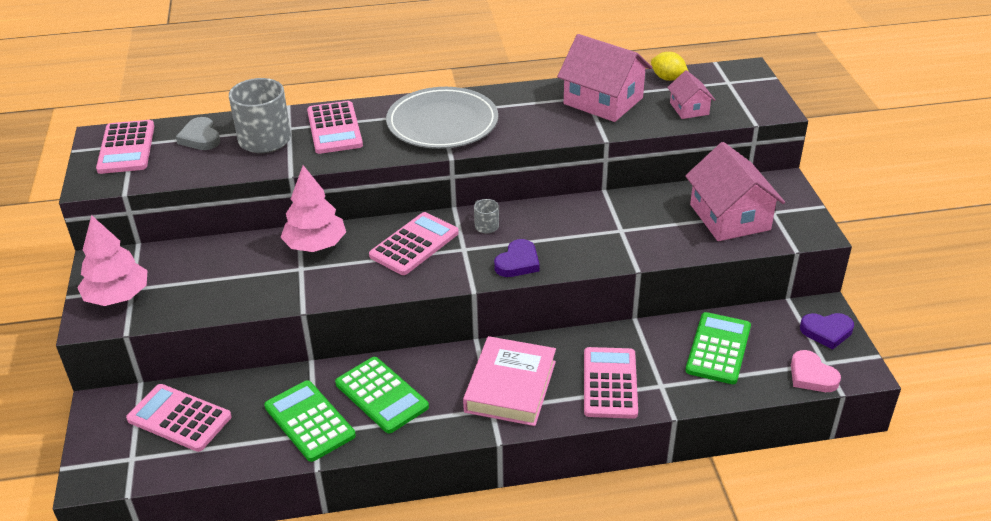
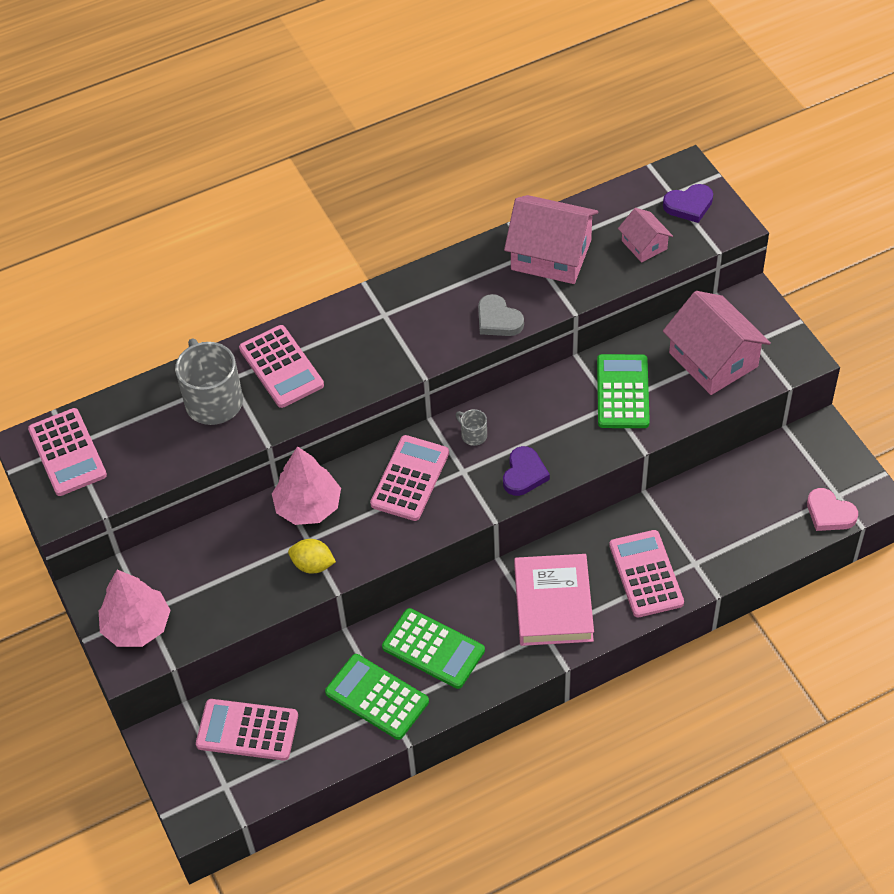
camera: 15 degrees left, 15 degrees up
(200, 138) = (141, 417): grey heart -> grey heart (498, 320)
(442, 123) = (394, 330): grey plate -> none
(668, 78) = (607, 203): yellow lemon -> yellow lemon (313, 565)
(718, 348) = (735, 506): green calculator -> green calculator (622, 392)
(826, 331) = (831, 457): purple heart -> purple heart (689, 205)

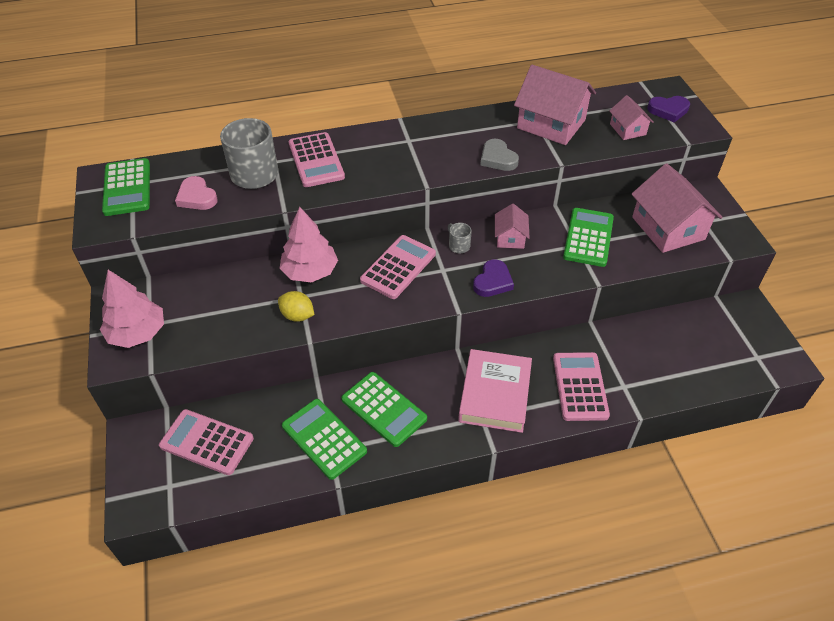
camera: 10 degrees right, 5 degrees down
(67, 452) = (127, 188): pink calculator -> green calculator
(531, 411) = (510, 237): none -> pink house
(829, 513) = (748, 370): pink heart -> pink heart (197, 197)

